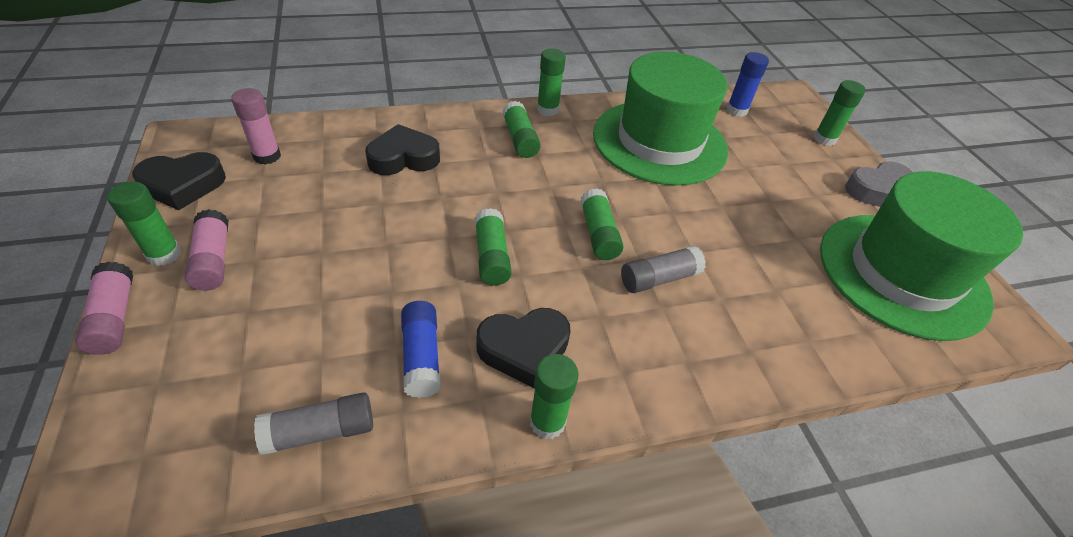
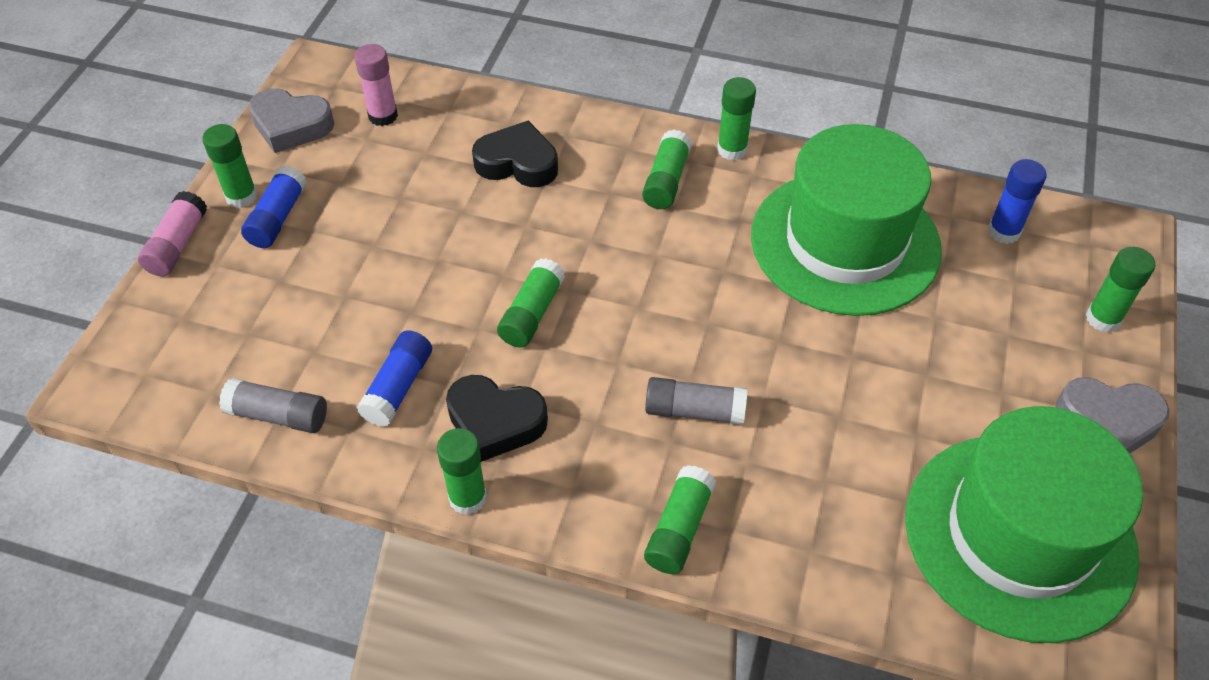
camera: 35 degrees right, 5 degrees up
(183, 185) = (291, 126): black heart -> grey heart
(213, 260) = (278, 218): pink glue stick -> blue glue stick
(598, 234) = (667, 333): green glue stick -> green glue stick (679, 529)

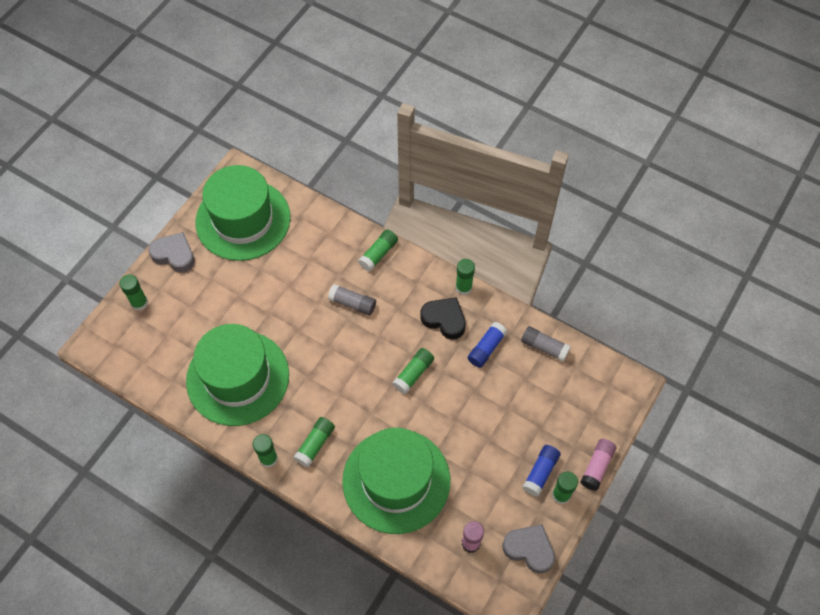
camera: 165 degrees left, 10 degrees up
(517, 163) = (396, 480): black heart -> green hat
(1003, 232) = (152, 363): blue glue stick -> none

